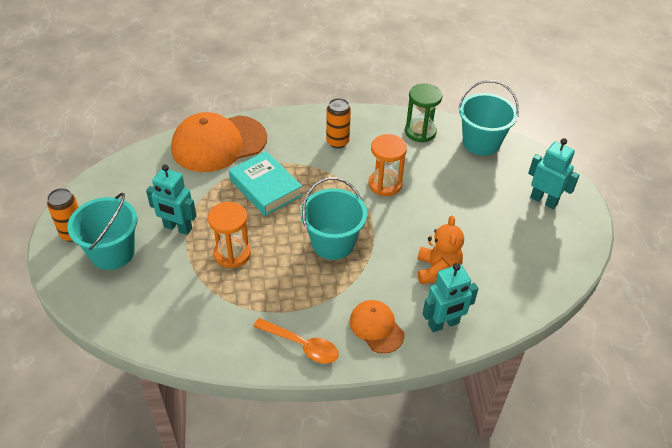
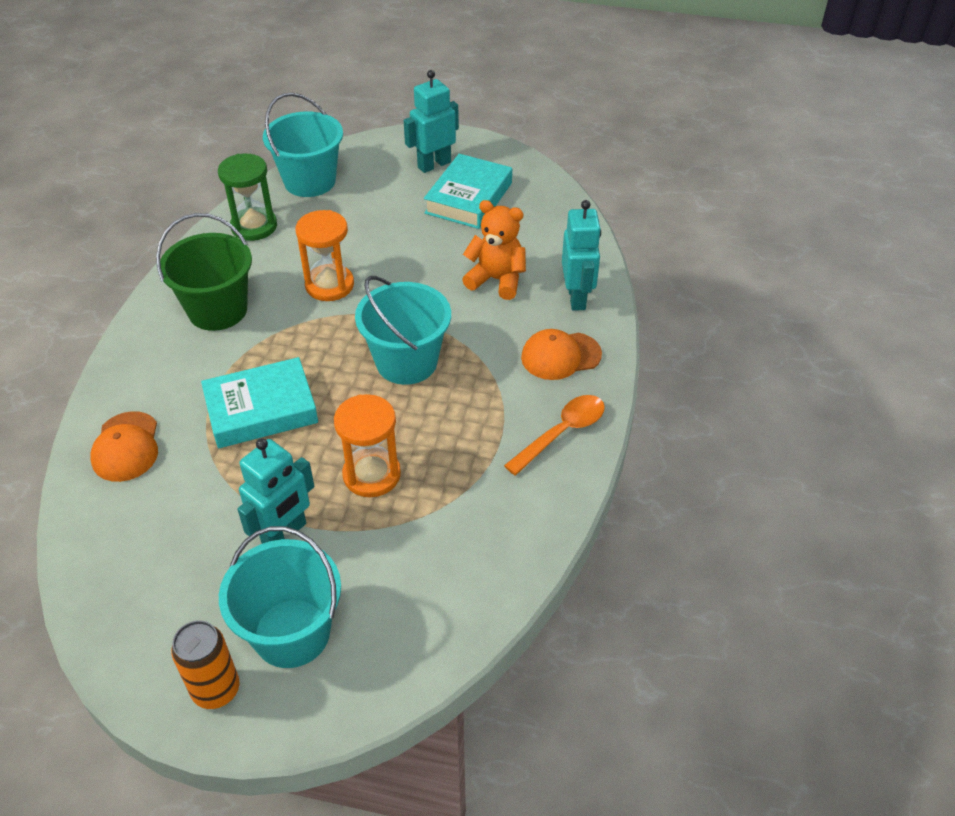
camera: 70 degrees left, 0 degrees up
(218, 143) = (126, 447): orange cap -> orange cap, size x0.52
(337, 142) = (218, 310): orange can -> green bucket
(518, 230) = (469, 198): none -> turquoise book

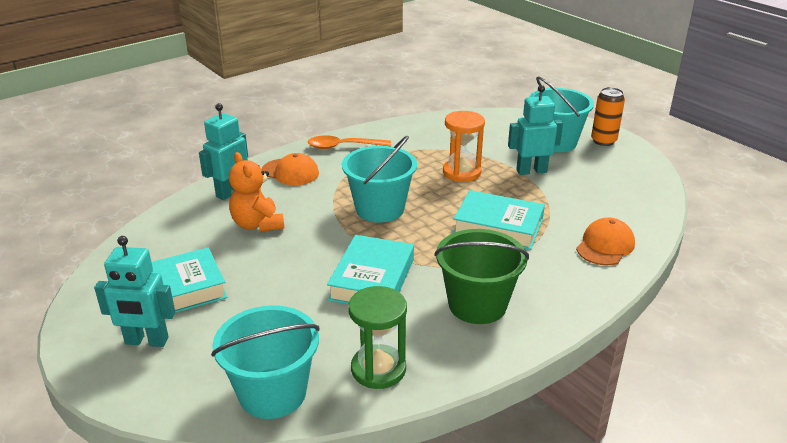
camera: 140 degrees left, 15 degrees down
(329, 285) = (372, 279): orange hourglass -> turquoise book

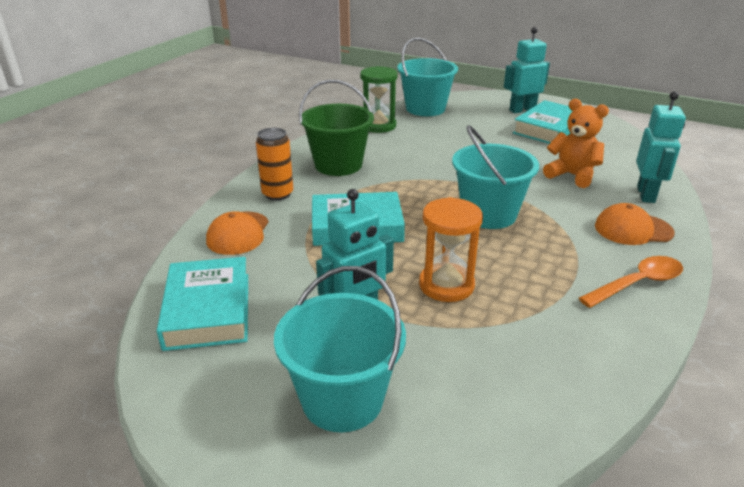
camera: 155 degrees right, 0 degrees up
(372, 279) = (430, 162): turquoise book -> turquoise book (208, 310)
(603, 141) = (251, 435): orange can -> orange can (277, 194)

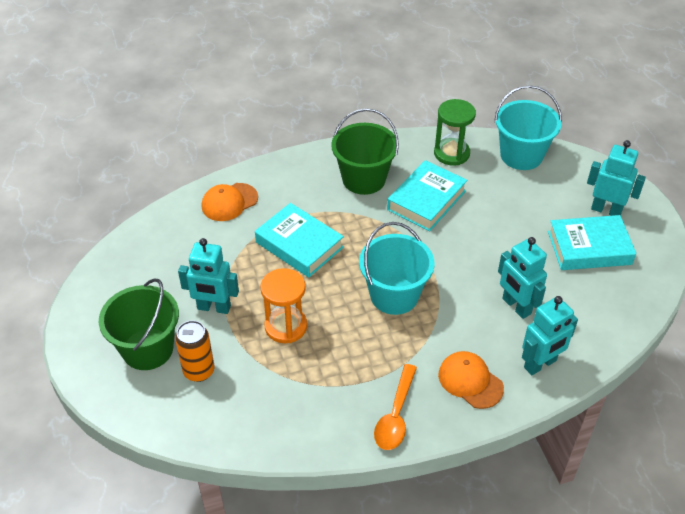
camera: 45 degrees right, 15 degrees up
(208, 310) = (154, 249): turquoise book -> turquoise book (426, 200)
(277, 194) = (290, 182): orange can -> orange can (199, 371)
(342, 399) = (147, 349): turquoise bucket -> green bucket
(572, 175) = (516, 306): orange teddy bear -> turquoise robot
(637, 283) = (395, 415): orange spoon -> orange spoon turned 90 degrees clockwise

